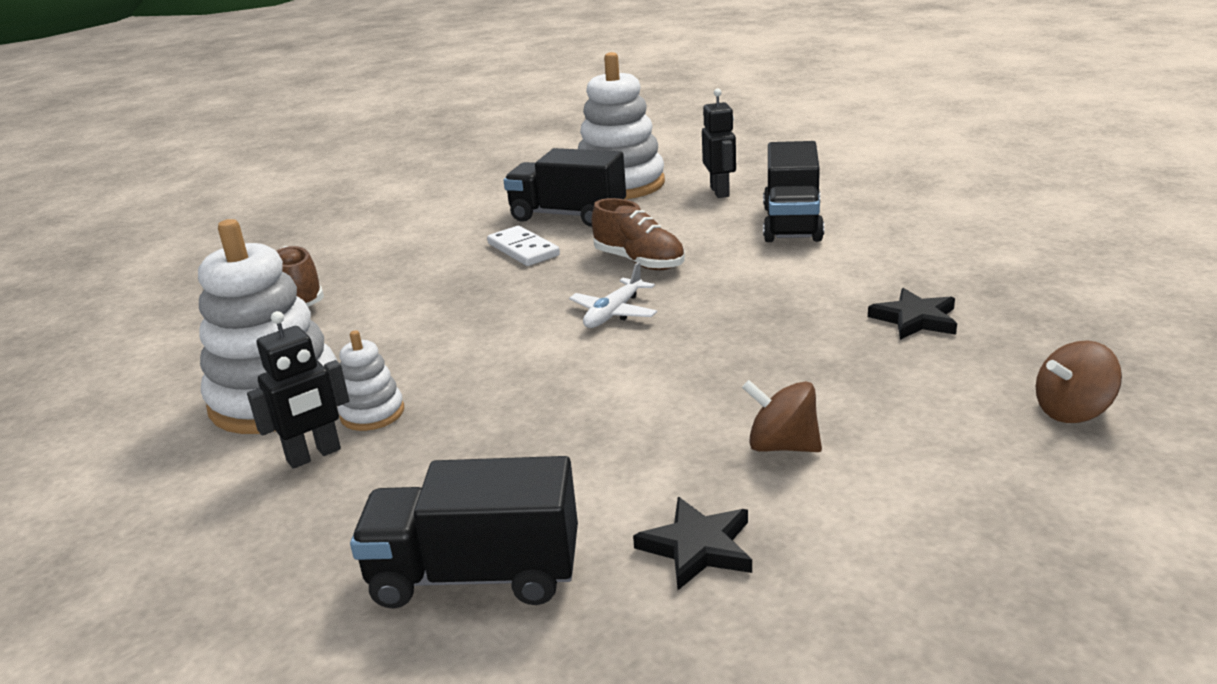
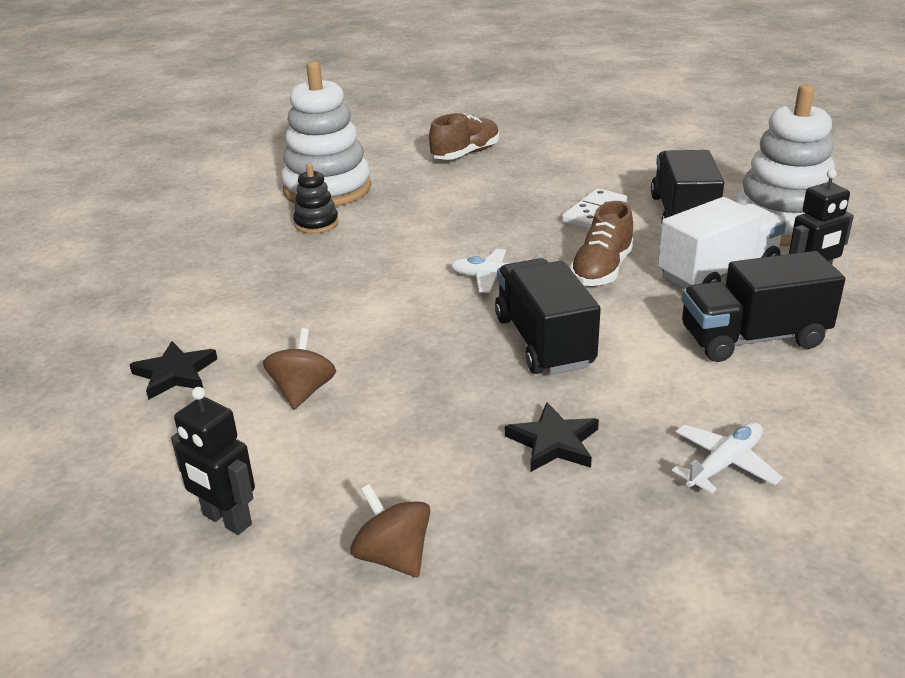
camera: 70 degrees right, 5 degrees up
(314, 455) = (265, 220): black robot -> black robot (226, 520)
(372, 413) = (316, 223): white stacking toy -> black stacking toy
(476, 575) = (149, 302): black truck -> black truck (544, 341)
(681, 219) = (718, 273): none -> white truck
(958, 260) = (724, 464): none -> white plane

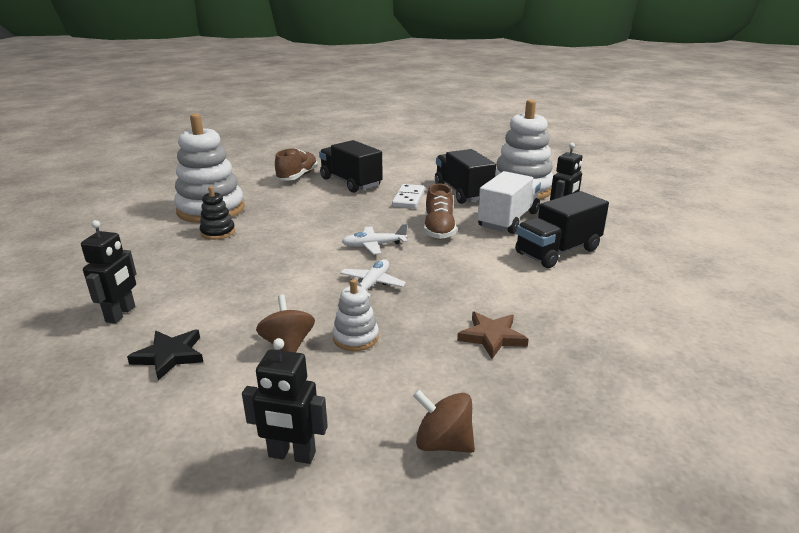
camera: 25 degrees left, 5 degrees down
(155, 312) = (121, 314): none -> black robot
(384, 401) = (355, 337): none -> white stacking toy
(544, 341) = (436, 277): black truck -> black truck (350, 182)
(554, 442) = (492, 337): black star -> brown star
(724, 464) = (602, 324): white plane -> white plane (372, 284)

